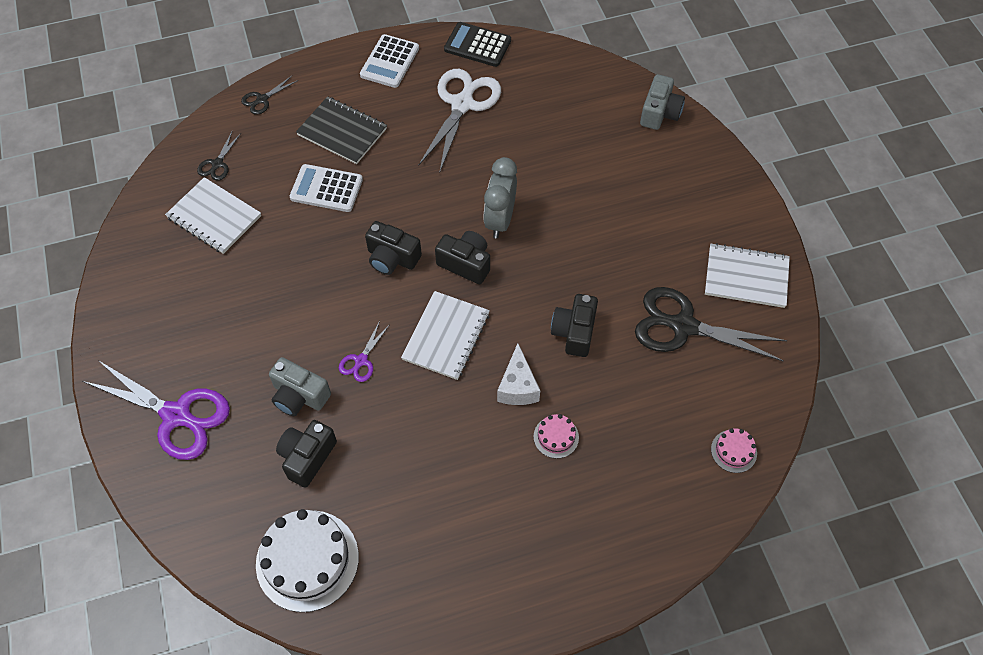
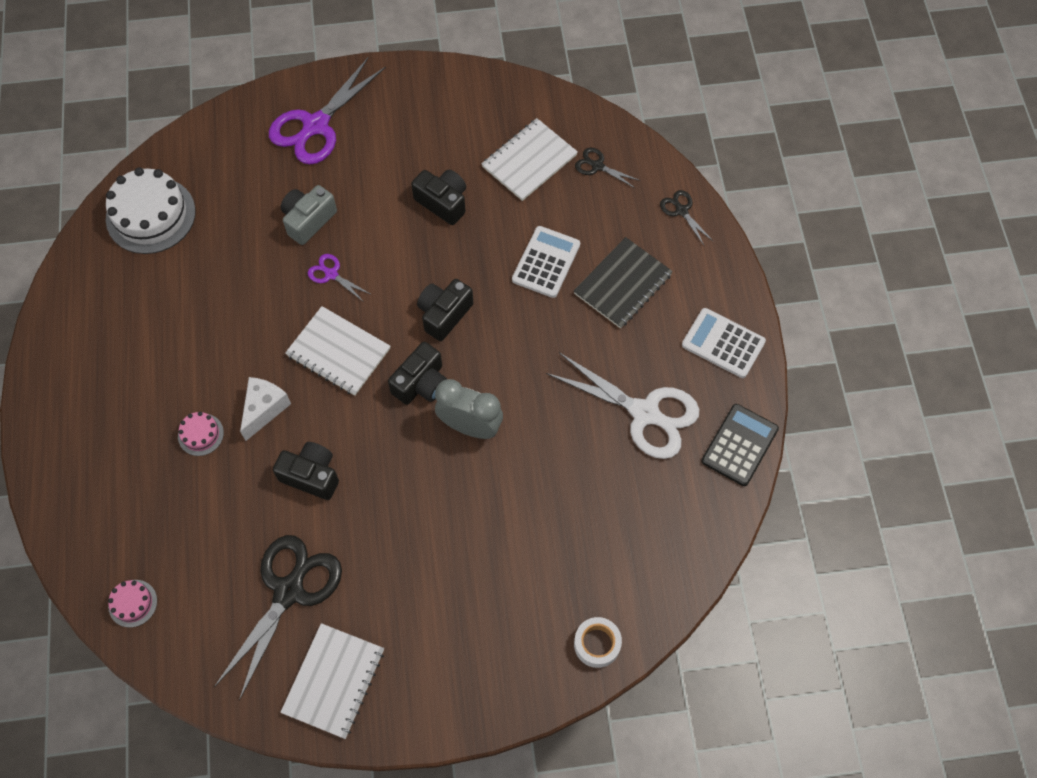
camera: 100 degrees right, 5 degrees up
(307, 457) = (245, 222): black camera -> black camera (443, 202)
(517, 386) = (264, 409): white cheese -> white cheese turned 105 degrees clockwise
(659, 113) = (597, 644): grey camera -> white tape

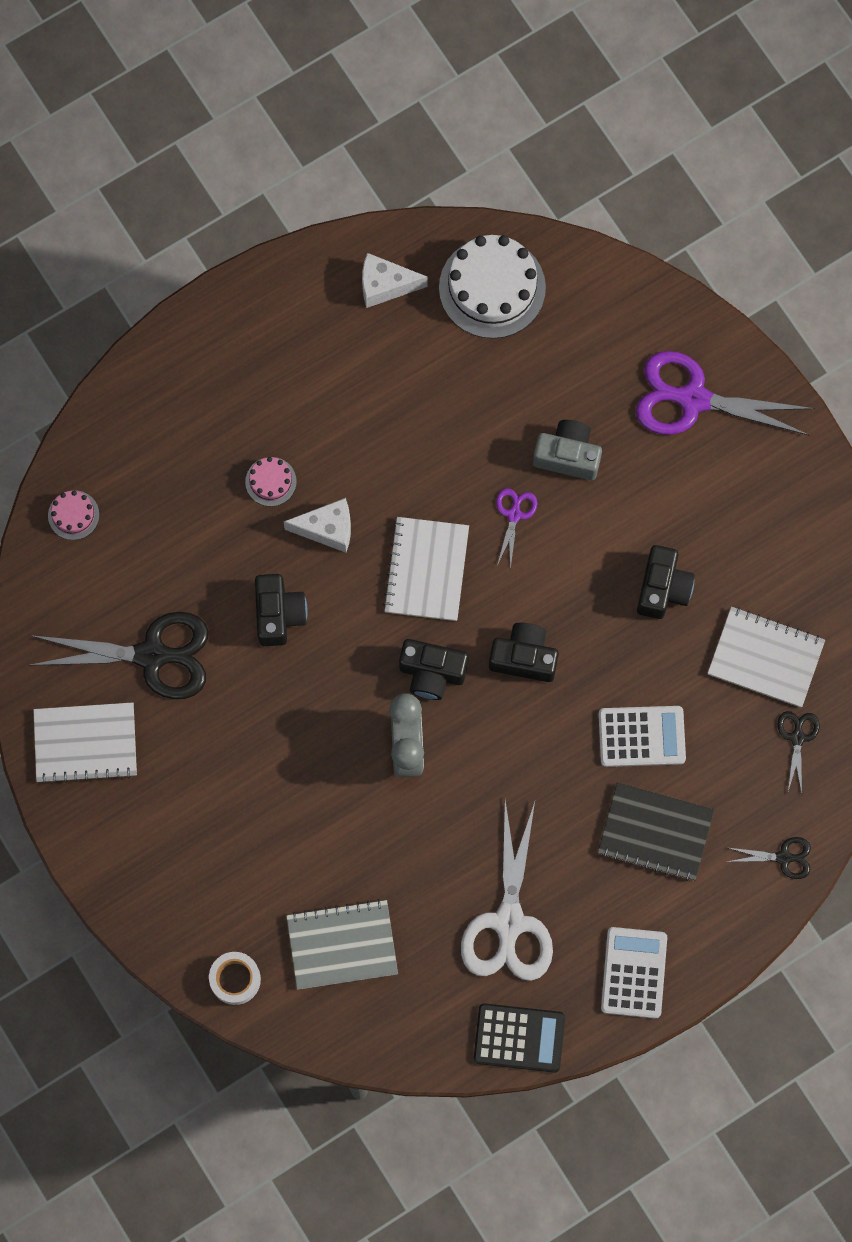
camera: 65 degrees right, 10 degrees up
(100, 285) = (385, 285): none -> white cheese
(607, 545) = (342, 945): none -> grey notebook
(681, 210) = (784, 857): black scissors -> black scissors turned 60 degrees clockwise

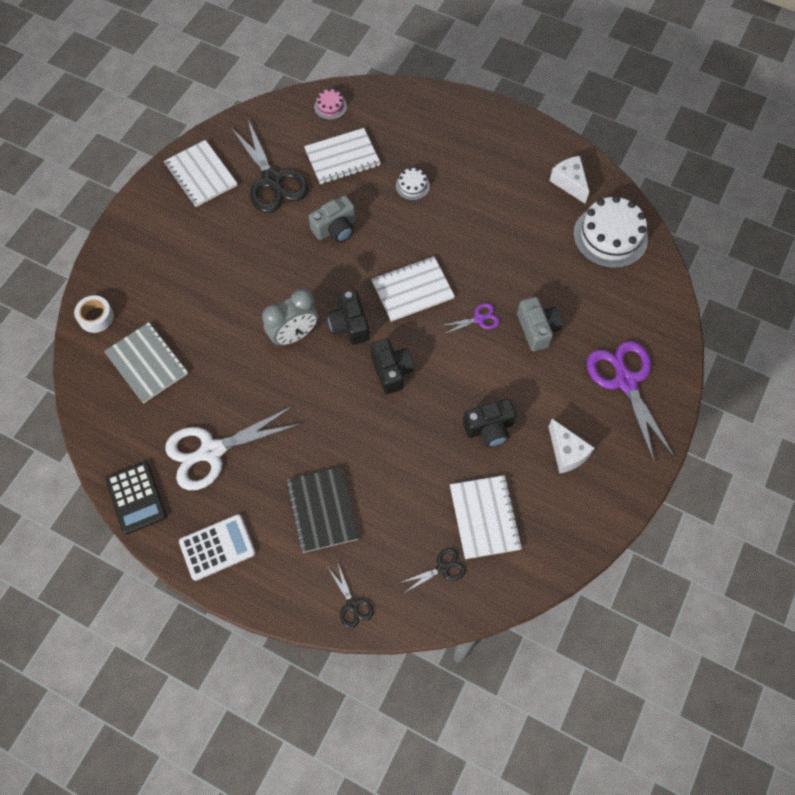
camera: 60 degrees right, 10 degrees down
(170, 545) = (342, 157): none -> white notebook
(270, 481) = (412, 186): pink cake -> white cake
(279, 614) = (335, 229): black camera -> grey camera
(327, 529) = (403, 227): white cheese -> white cheese (566, 453)
(641, 736) = (382, 467): white calculator -> none

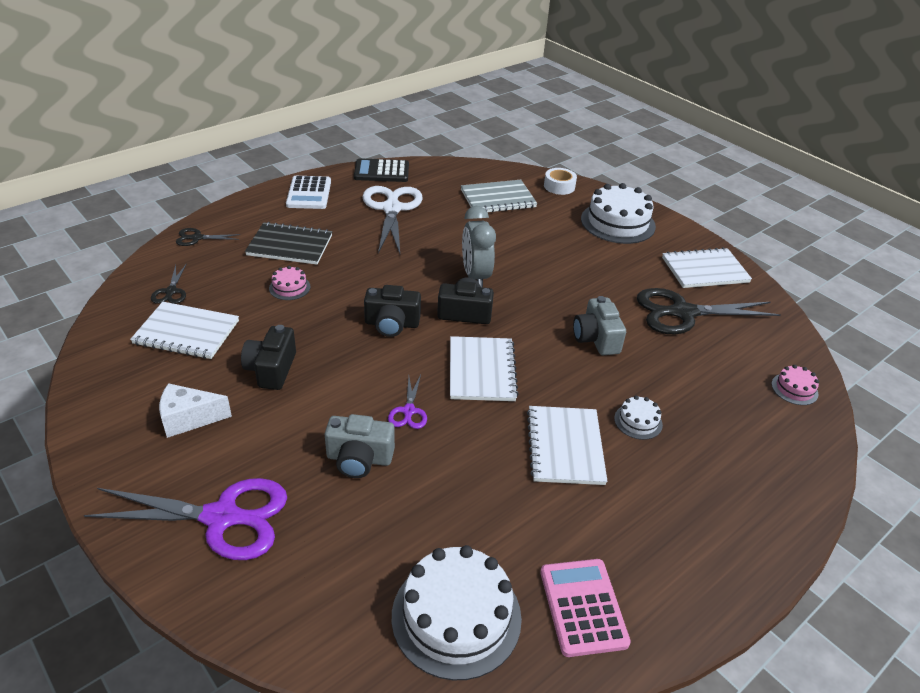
camera: 110 degrees right, 25 degrees down
(148, 251) = (617, 222): none -> white cake
(342, 157) = (703, 374): white notebook -> white notebook (565, 447)
(385, 473) = (289, 287): none -> pink cake
(569, 183) = (583, 607): white cheese -> pink calculator

